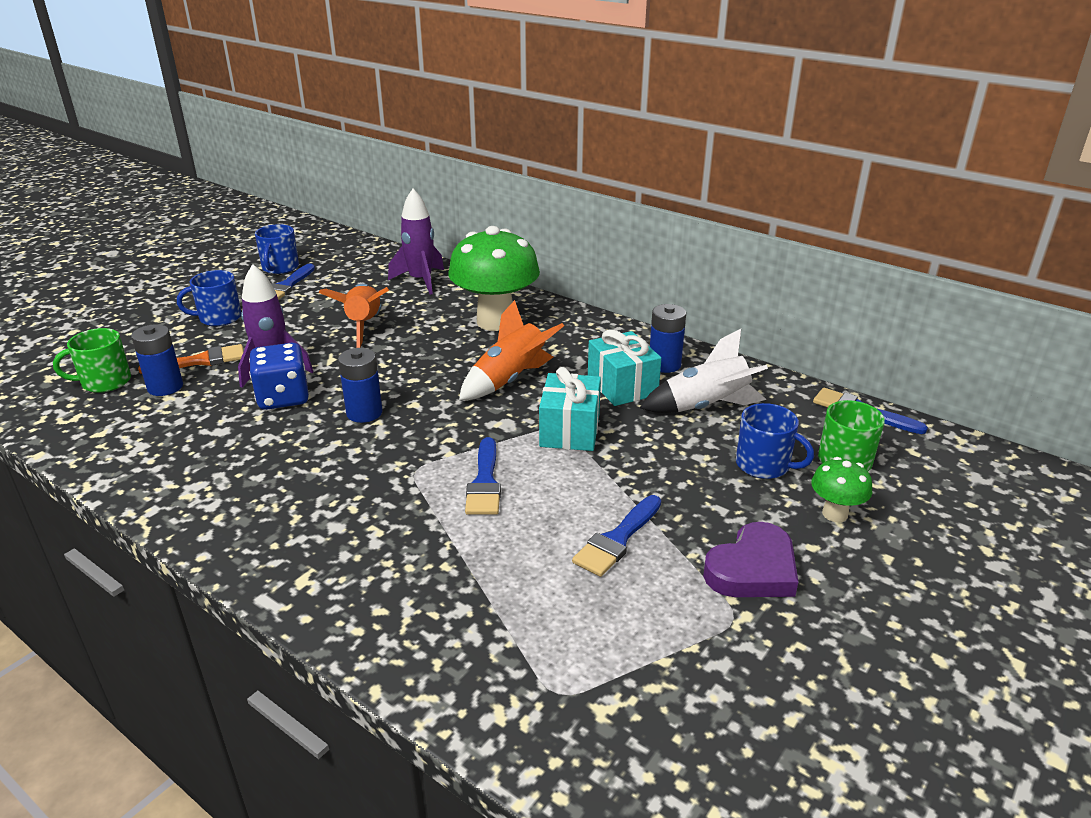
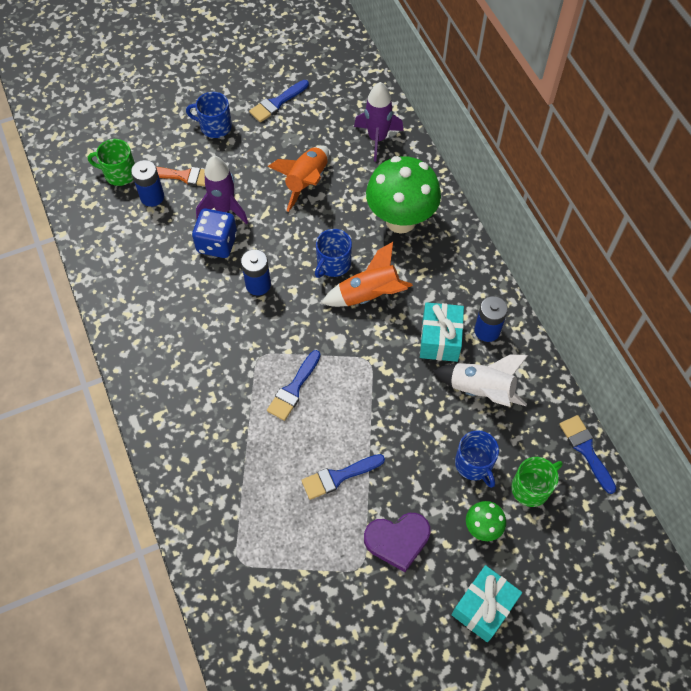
camera: 30 degrees right, 30 degrees up
(280, 268) = (284, 73): blue mug -> blue mug (333, 264)
(569, 430) = (374, 367): turquoise gift -> turquoise gift (483, 607)

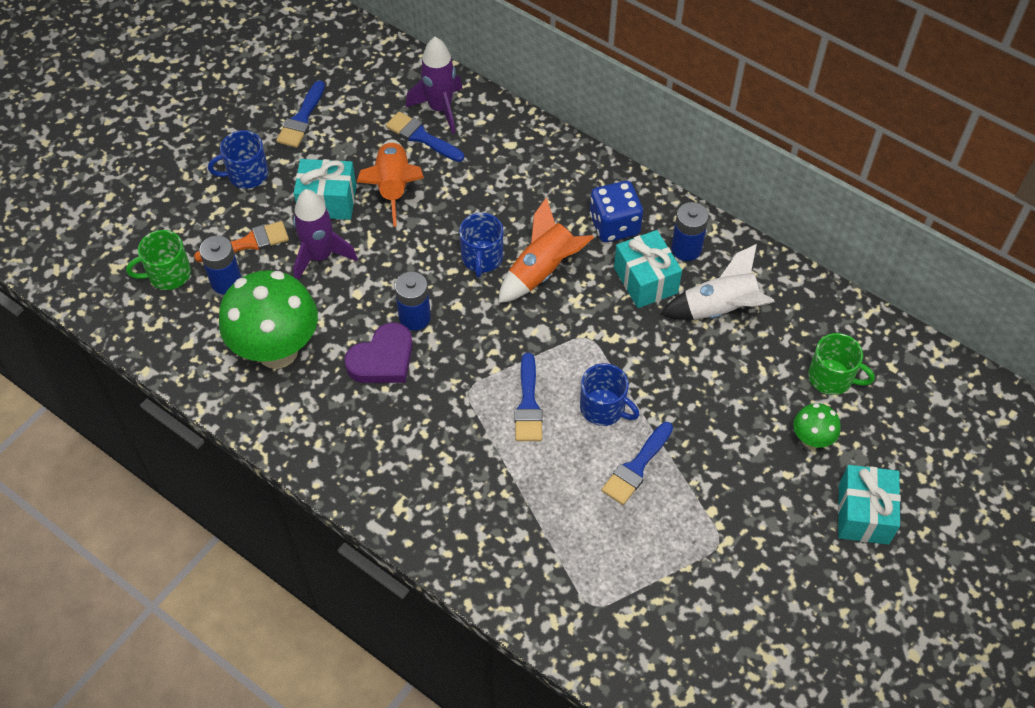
camera: 30 degrees left, 5 degrees down
(217, 243) = (338, 296): blue dice -> blue dice (614, 225)
(255, 171) = (327, 201): none -> turquoise gift
(397, 540) = (738, 497): purple heart -> purple heart (383, 359)
(400, 220) = (523, 181): green mushroom -> green mushroom (277, 351)
(474, 464) = (762, 384): blue mug -> blue mug (603, 408)
(531, 488) = (831, 377): green mug -> green mug turned 90 degrees clockwise
(586, 450) = (858, 315): blue brush -> blue brush (421, 137)

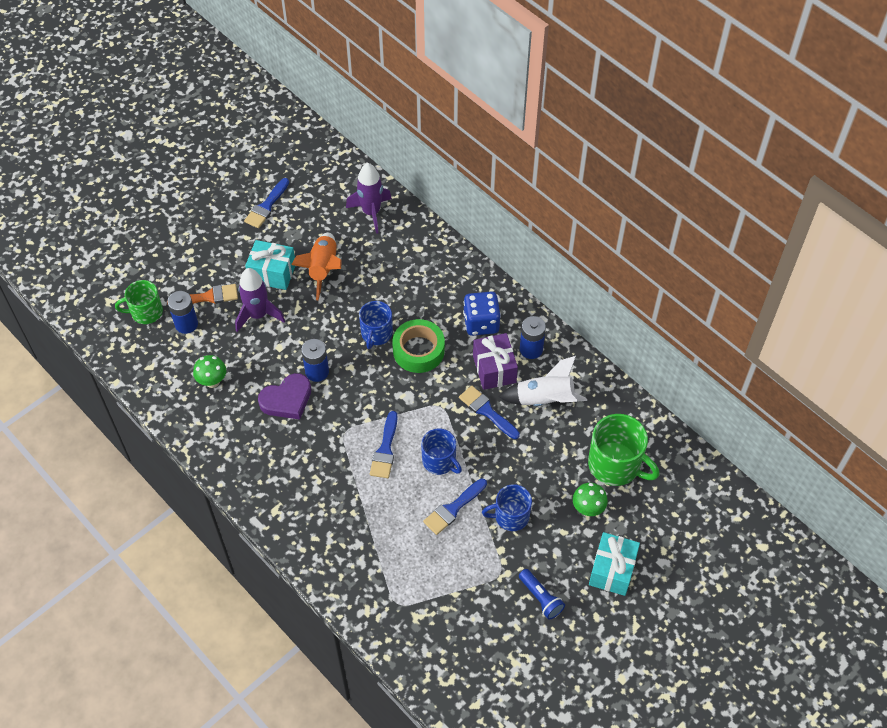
camera: 10 degrees right, 0 degrees up
(247, 174) = (217, 244): blue mug -> blue mug (511, 516)
(277, 351) = (212, 381): green mushroom -> green mushroom, size x0.47
(421, 137) = (352, 233): blue brush -> blue brush (487, 411)
(542, 271) = (418, 350): orange rocket -> green tape
(645, 280) = (494, 369): turquoise gift -> purple gift
(780, 566) = (541, 598): none -> blue flashlight
(831, 377) = (615, 465): green mug -> green mug, size x1.55

